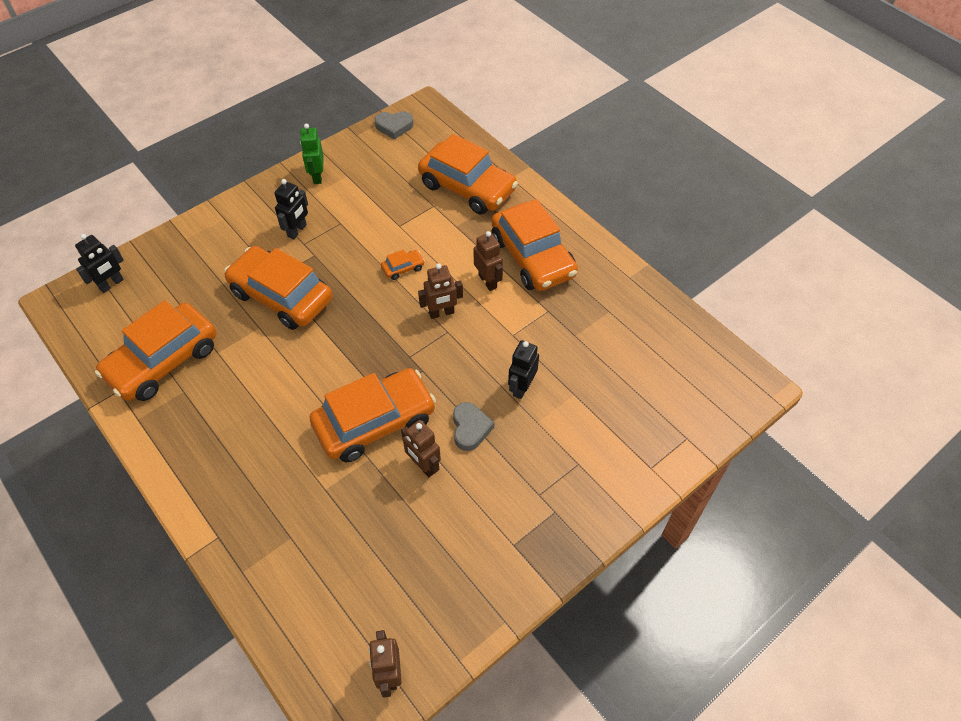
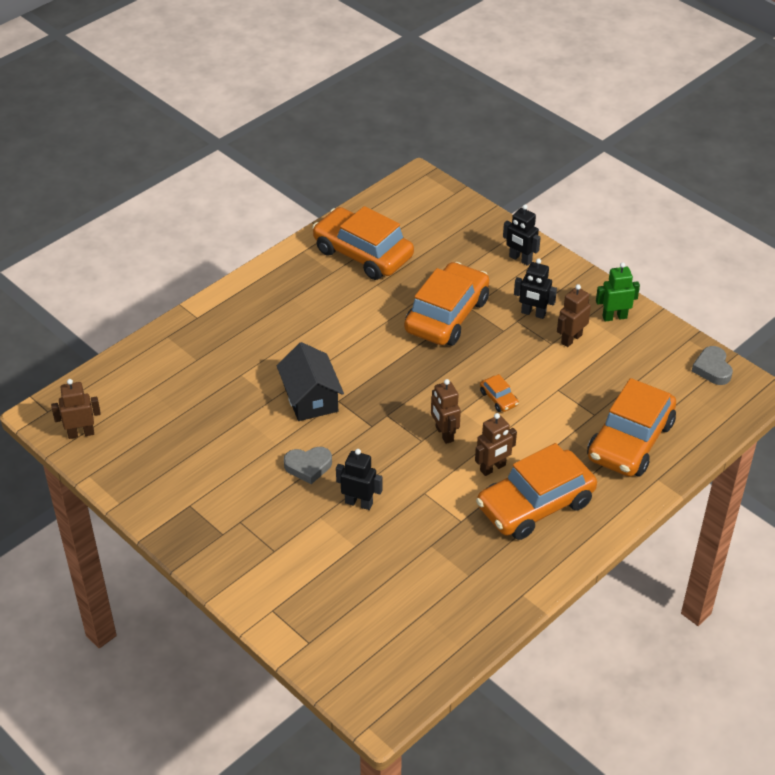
camera: 85 degrees right, 10 degrees down
(111, 284) = (442, 205): black robot -> black robot (520, 259)
(375, 422) = (310, 398): orange car -> black house
(423, 466) = (266, 436): brown robot -> brown robot (571, 339)

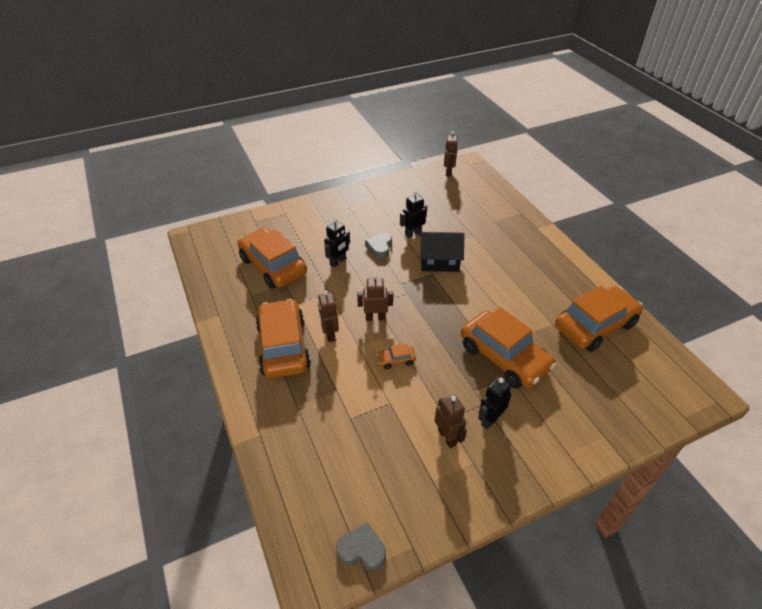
camera: 110 degrees right, 0 degrees up
(520, 259) = (571, 437): black robot -> black robot (413, 233)
(614, 317) = (466, 487): green robot -> none
(630, 441) = (308, 432): orange car -> orange car (273, 266)

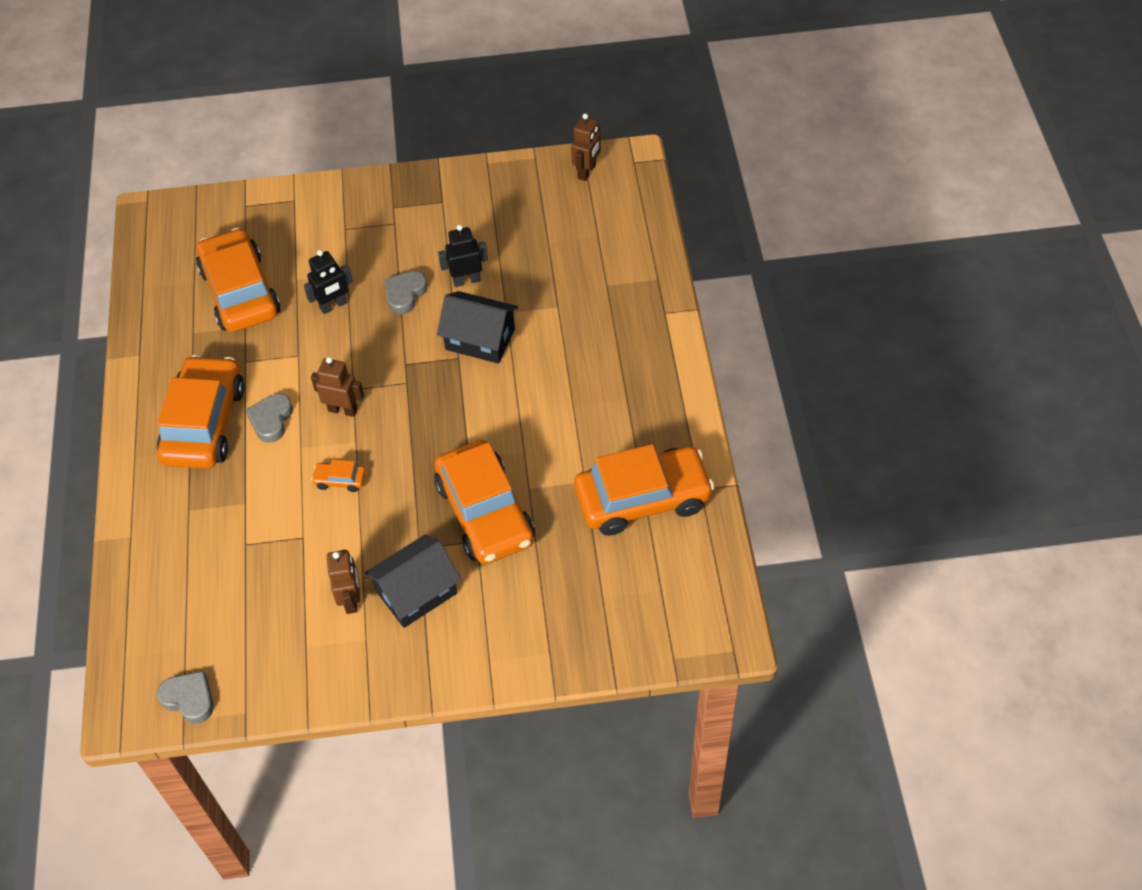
camera: 20 degrees right, 10 degrees up
(329, 334) = (271, 420): brown robot -> grey heart
(490, 419) = (416, 592): black robot -> black house

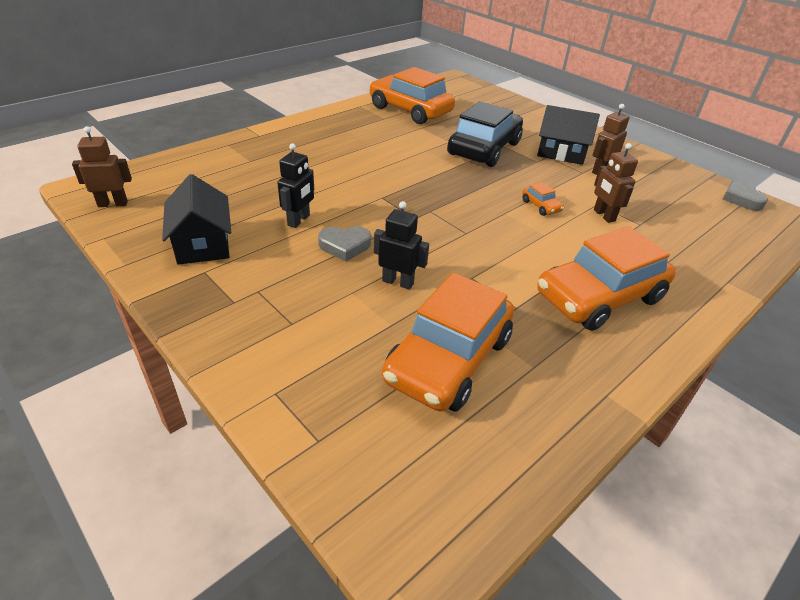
camera: 130 degrees left, 15 degrees down
(271, 420) = (545, 260): grey heart -> none
(343, 410) = (489, 229): brown robot -> brown robot (603, 215)
(466, 280) = (299, 220): black robot -> black robot turned 105 degrees counterclockwise
(480, 339) = (354, 194): black house -> black house (203, 243)
(485, 512) = (484, 149): orange car -> black car

